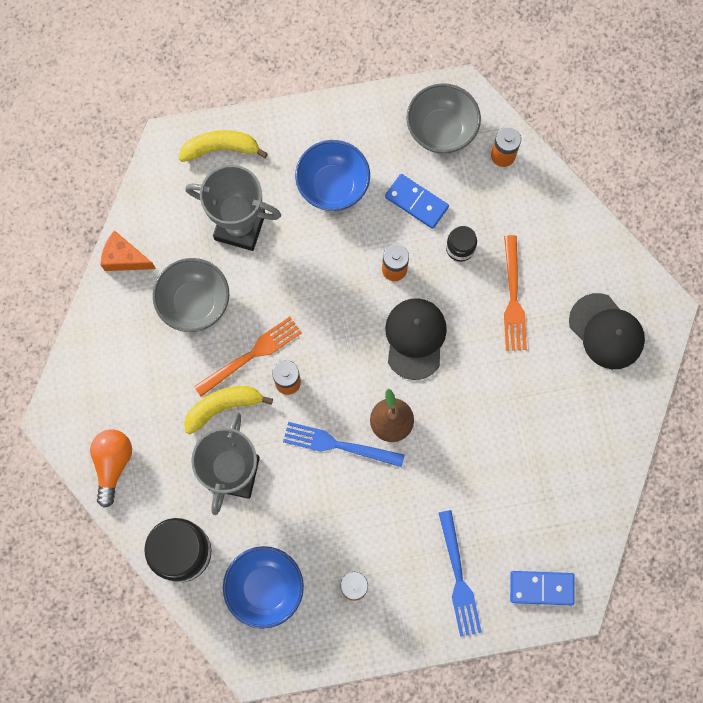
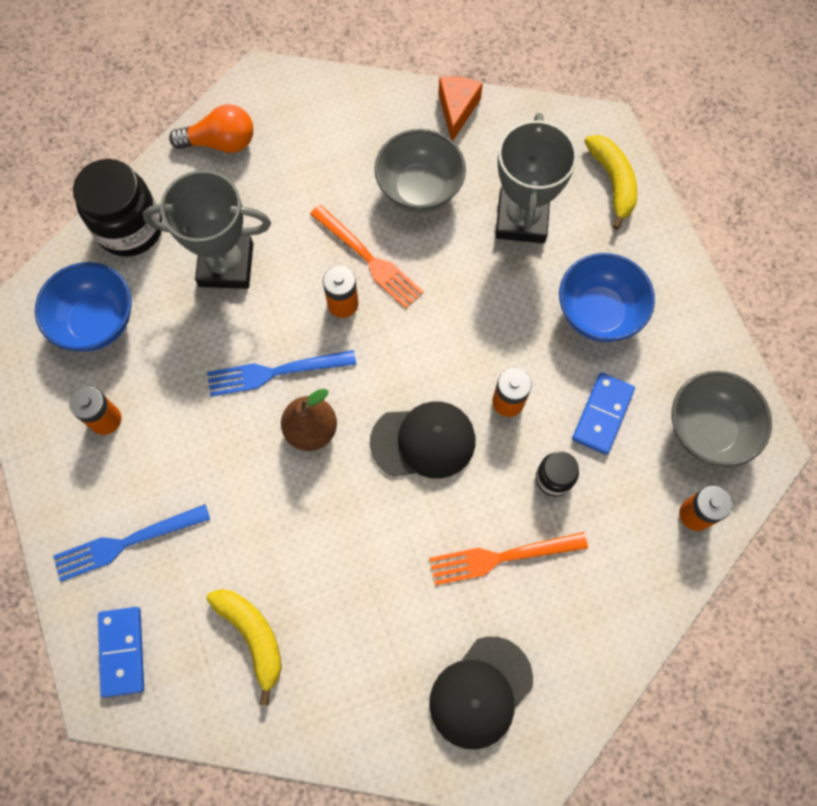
camera: 80 degrees right, 5 degrees down
(223, 407) = (302, 240): yellow banana -> yellow banana (253, 636)
(338, 445) = (275, 372): blue fork -> blue fork turned 105 degrees counterclockwise

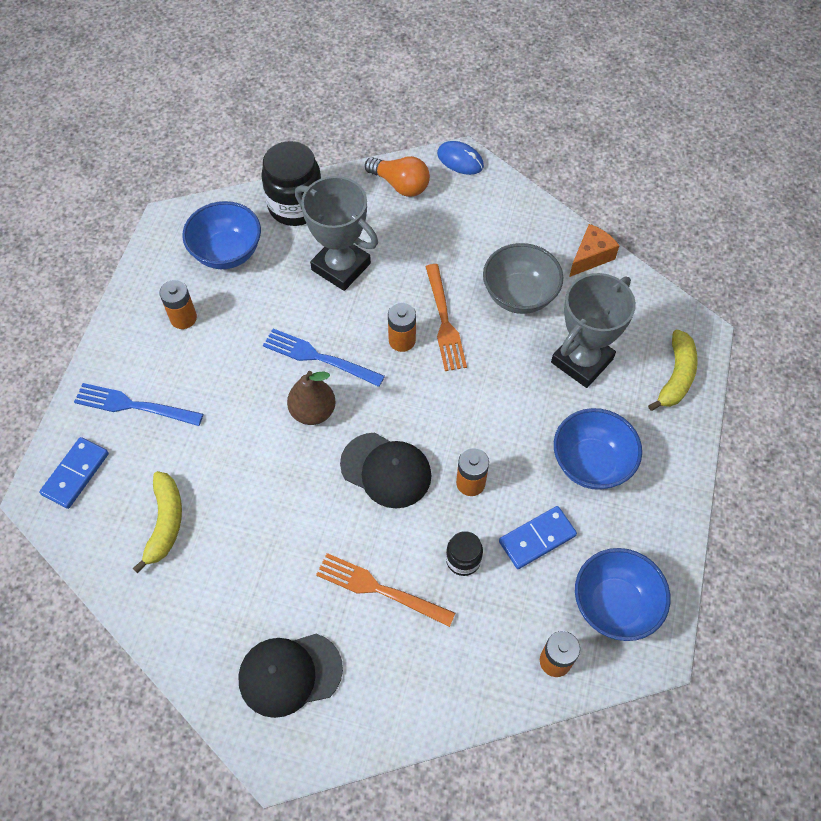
camera: 35 degrees right, 10 degrees down
(261, 81) = (460, 160): none -> blue mouse
(708, 430) = (614, 605): grey bowl -> blue bowl

